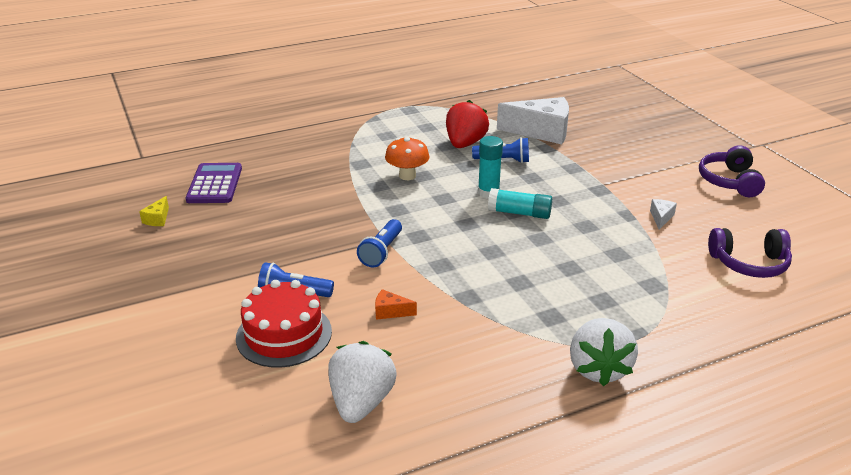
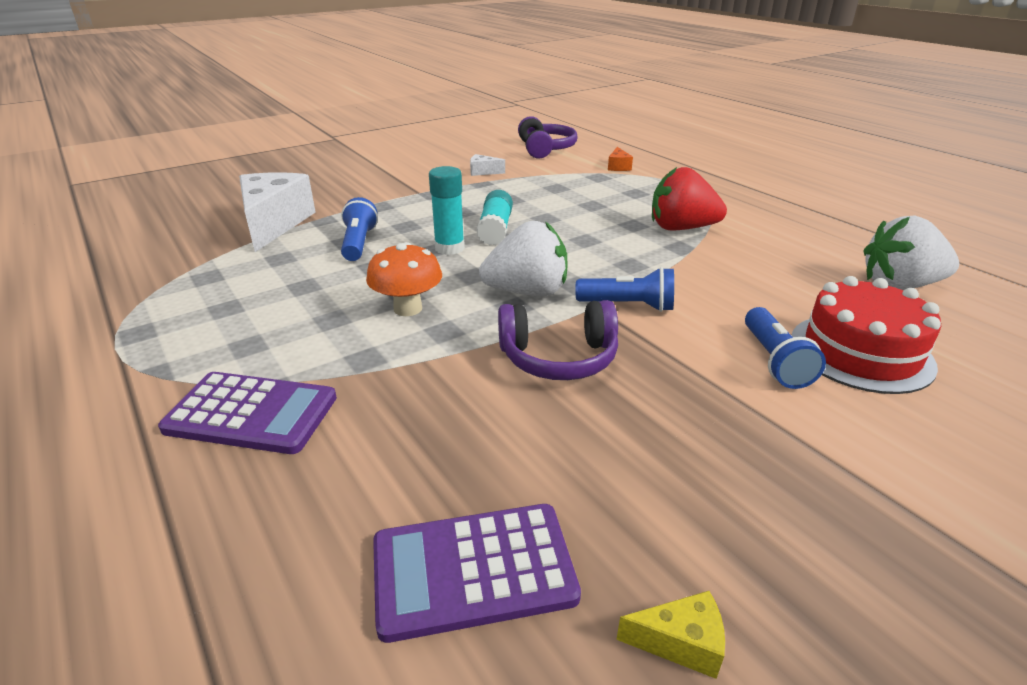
camera: 100 degrees left, 0 degrees up
(330, 140) = (251, 413): none -> purple calculator
(390, 312) = (745, 286): orange cheese -> orange cheese (618, 167)
(465, 144) = (301, 272): red strawberry -> red strawberry (681, 228)
(598, 369) = (731, 194): white strawberry -> white strawberry (527, 292)
(729, 181) = (407, 149): purple headphones -> purple headphones (558, 358)

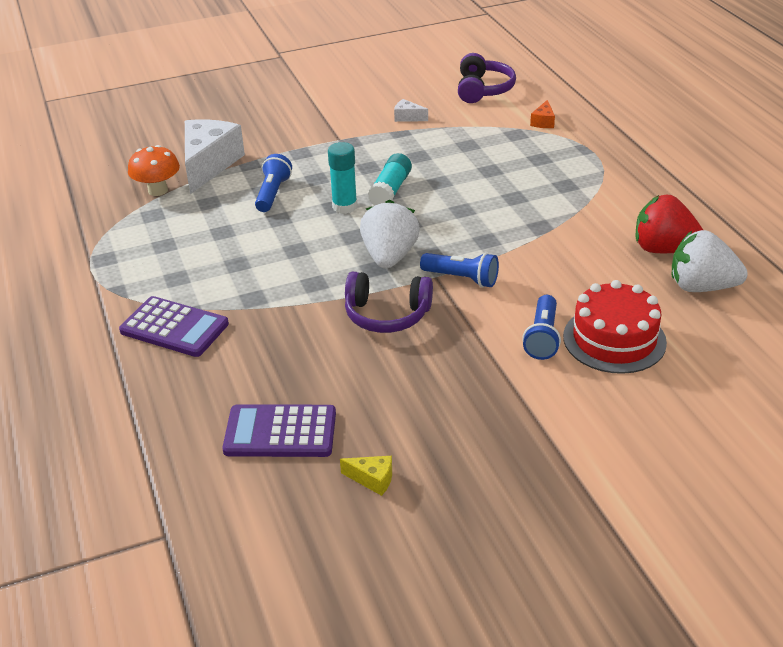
camera: 15 degrees right, 5 degrees up
(408, 308) = (294, 261): orange mushroom -> orange mushroom (158, 190)
(527, 292) = (389, 257): white strawberry -> white strawberry turned 90 degrees counterclockwise
(681, 228) = (555, 206): red strawberry -> red strawberry (664, 249)

